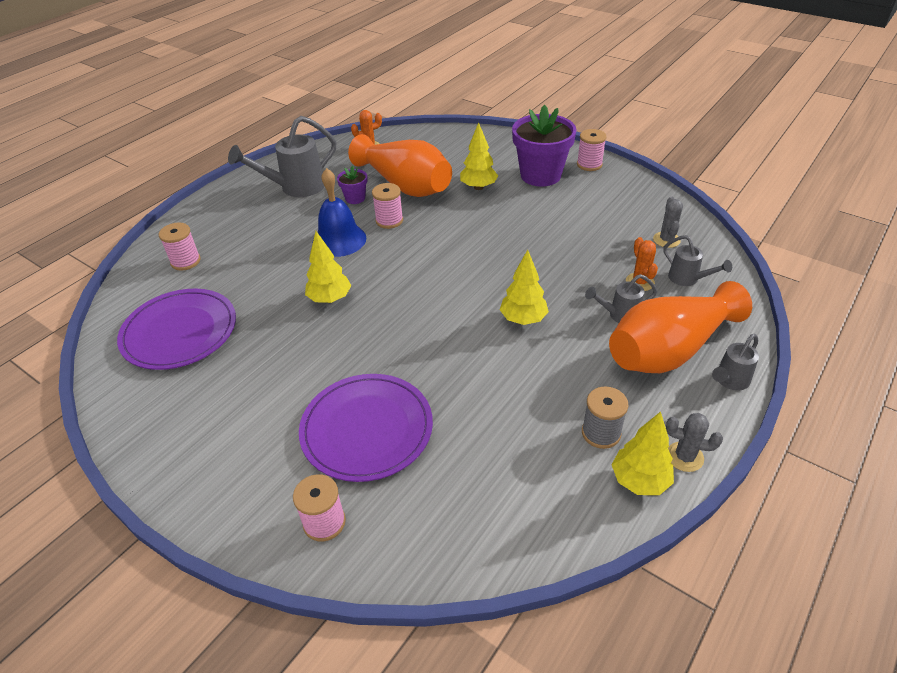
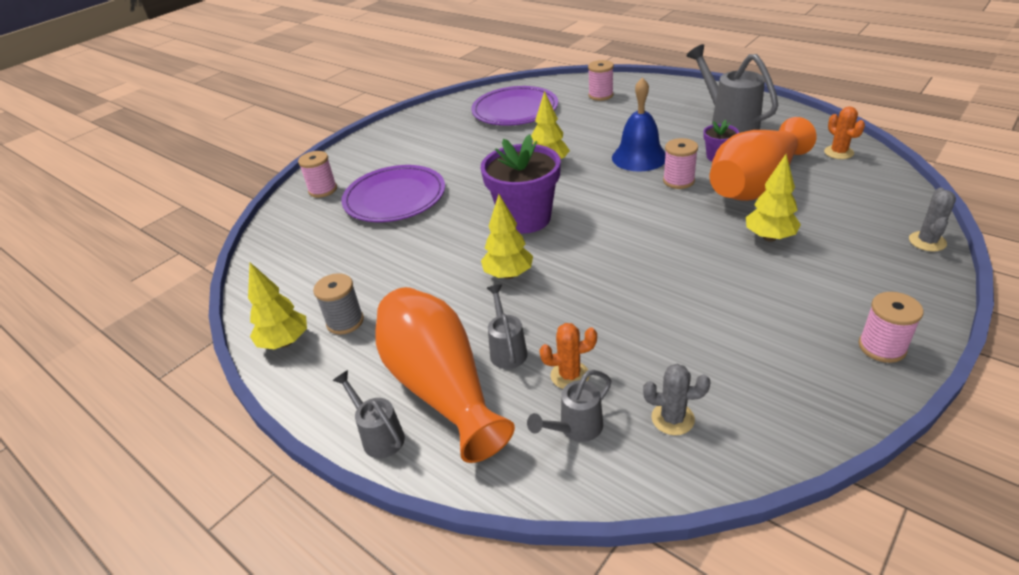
camera: 95 degrees right, 5 degrees down
(540, 175) = (823, 292): purple flower pot -> purple flower pot (525, 218)
(684, 457) = (296, 377): grey cactus -> grey cactus (927, 241)

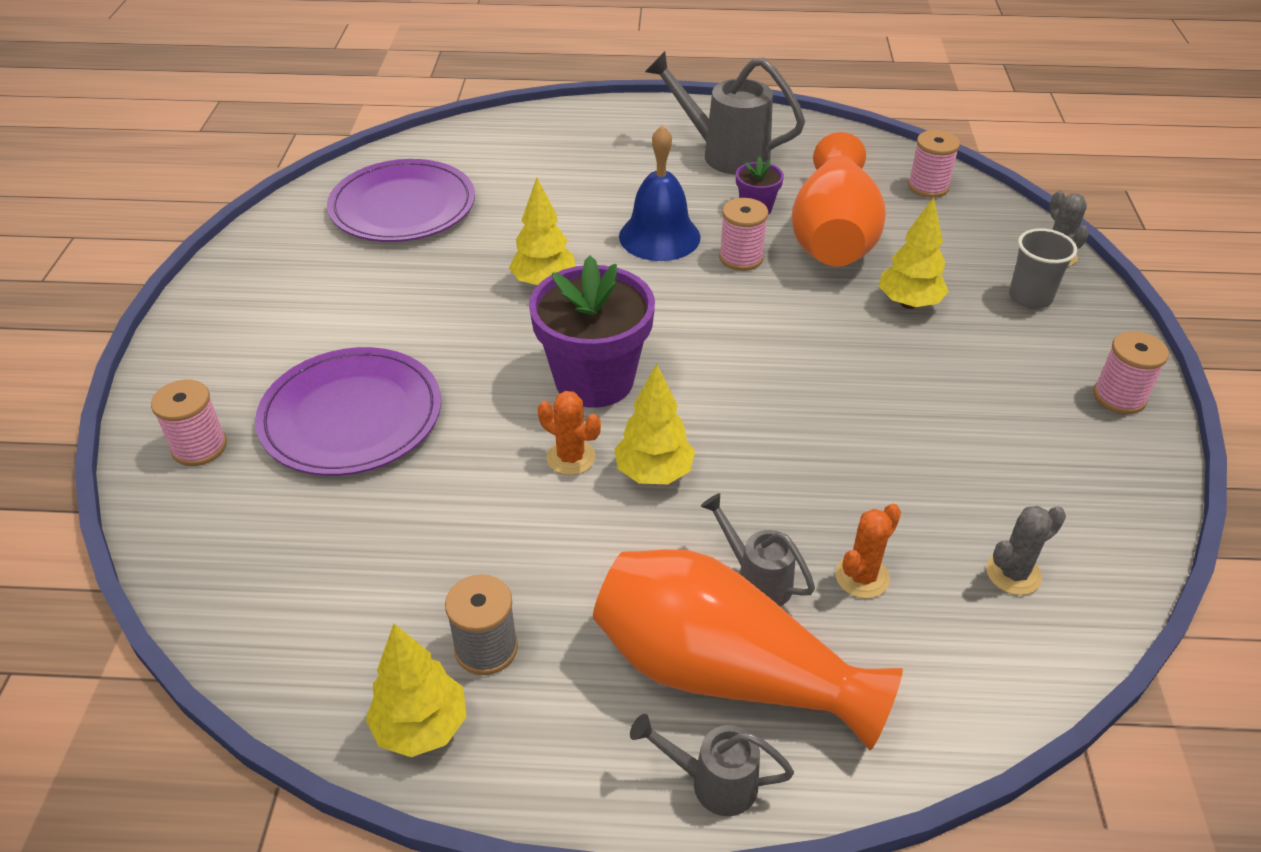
camera: 40 degrees left, 5 degrees up
(575, 429) = (931, 640): grey watering can -> none
(600, 95) = (514, 151): pink spool -> pink spool (928, 187)
(838, 152) = (882, 165): orange cactus -> orange cactus (571, 457)
(873, 261) = (1030, 297): none -> grey cup

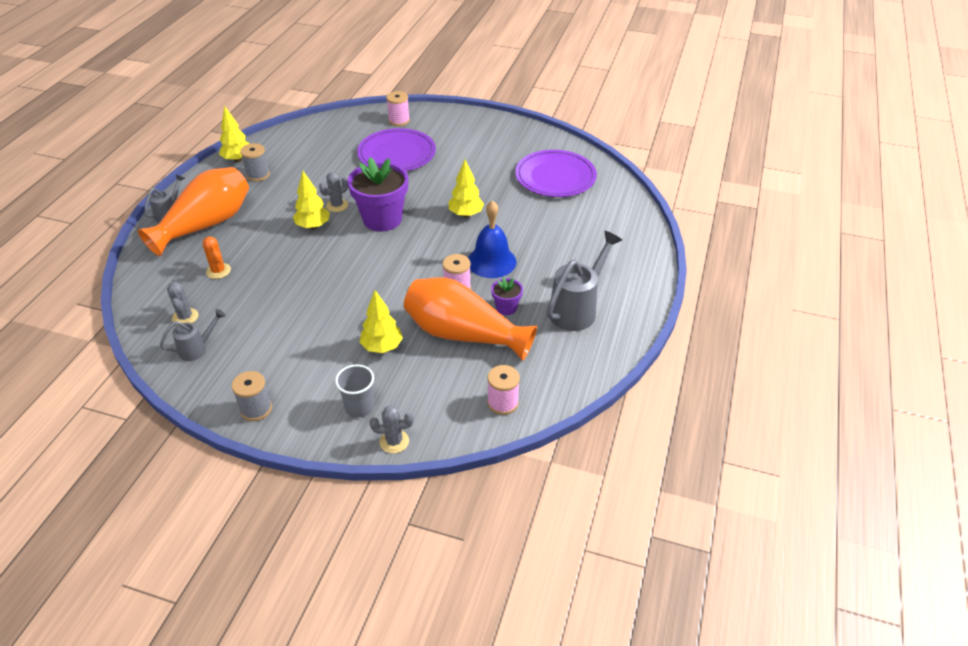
camera: 105 degrees right, 0 degrees up
(571, 457) = (337, 205): orange cactus -> grey cactus
(756, 579) = (239, 242): grey watering can -> grey watering can (198, 348)
(1119, 397) = (256, 409): pink spool -> grey spool

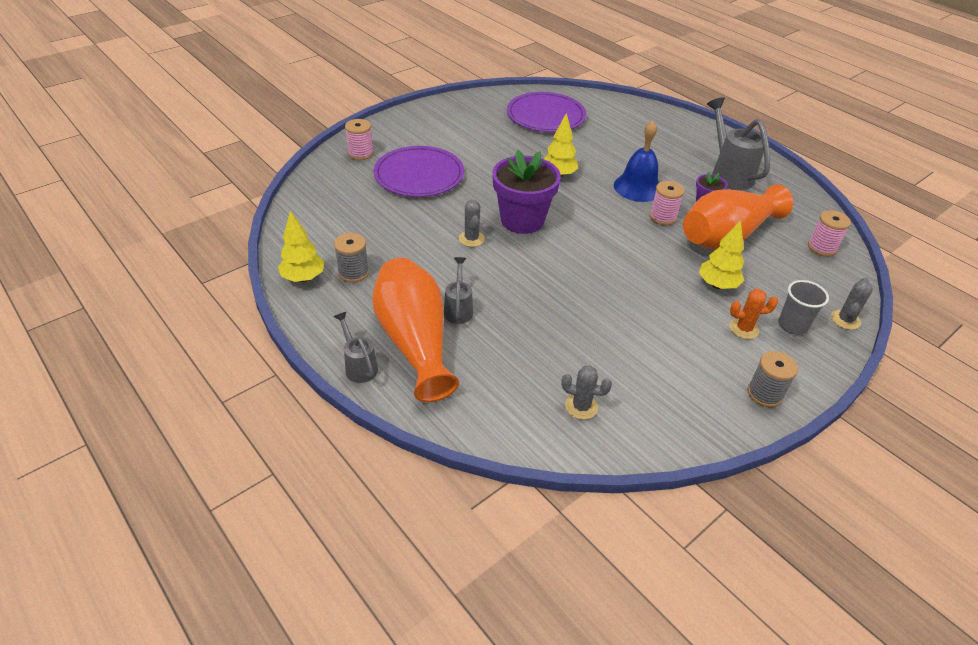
camera: 60 degrees left, 0 degrees up
(198, 348) = (644, 411): grey watering can -> grey watering can (458, 309)
(218, 271) = (515, 356): orange cactus -> orange cactus (744, 329)
(313, 226) = (493, 265): yellow tree -> none

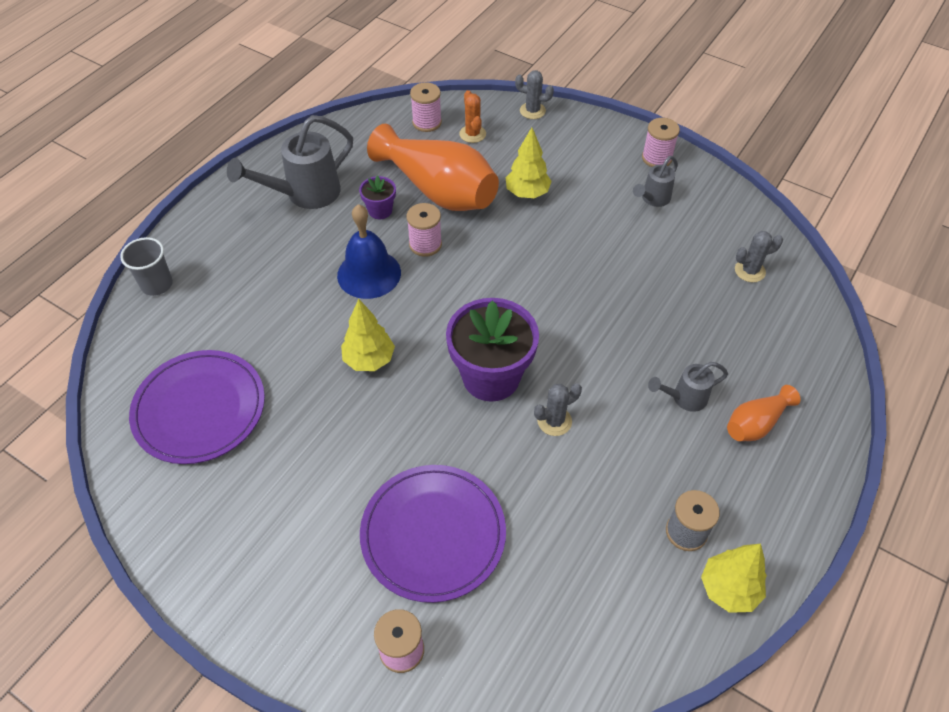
camera: 105 degrees left, 10 degrees up
(359, 366) = (820, 463): grey watering can -> grey watering can (652, 199)
(414, 341) = (756, 423): orange vase -> orange vase, size x0.48
(581, 407) = (749, 271): grey cactus -> grey cactus turned 75 degrees clockwise
(744, 329) = (582, 173): orange cactus -> orange cactus (472, 134)
(764, 394) = (656, 158): grey spool -> pink spool
(792, 325) = (559, 142): grey cup -> grey cup (157, 284)

